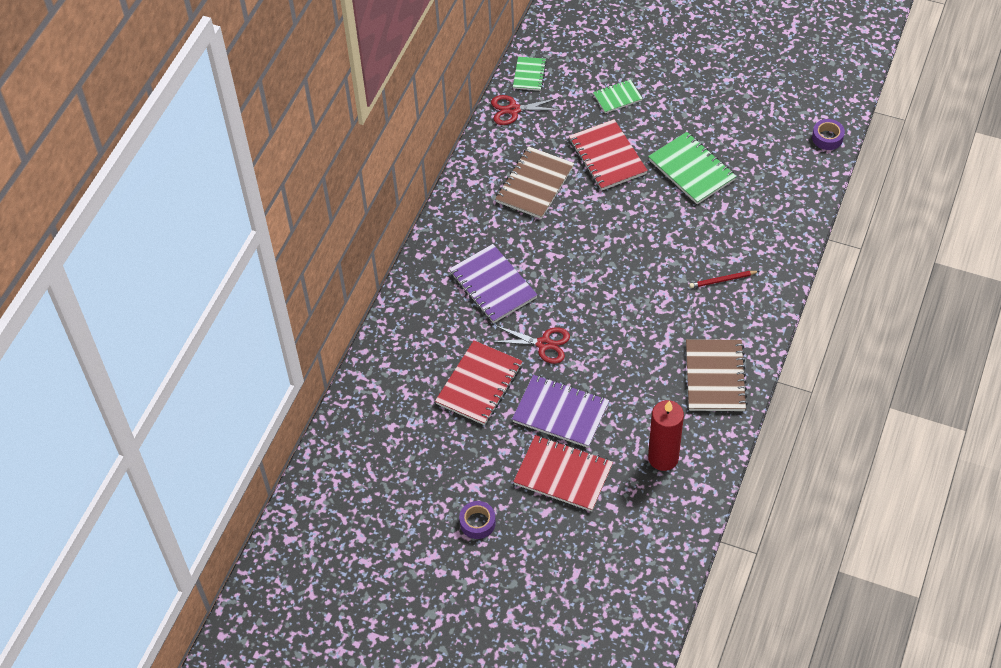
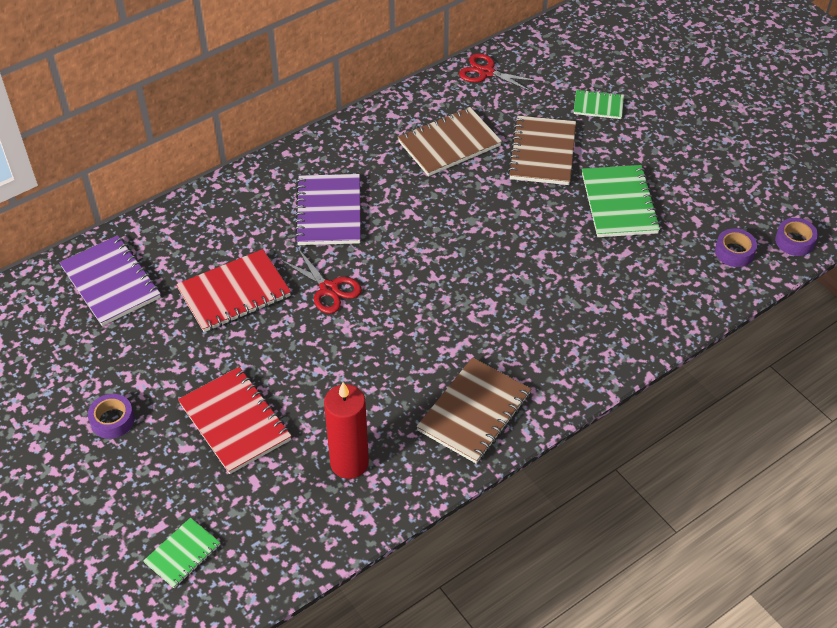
camera: 30 degrees right, 5 degrees down
(529, 75) = (528, 50): green notebook -> green notebook (183, 554)
(560, 413) = (286, 361): purple notebook -> purple notebook (111, 282)
(607, 157) = (542, 153): red notebook -> brown notebook
(722, 280) = (563, 322): red pencil -> none
(794, 167) = (734, 252): none -> purple tape

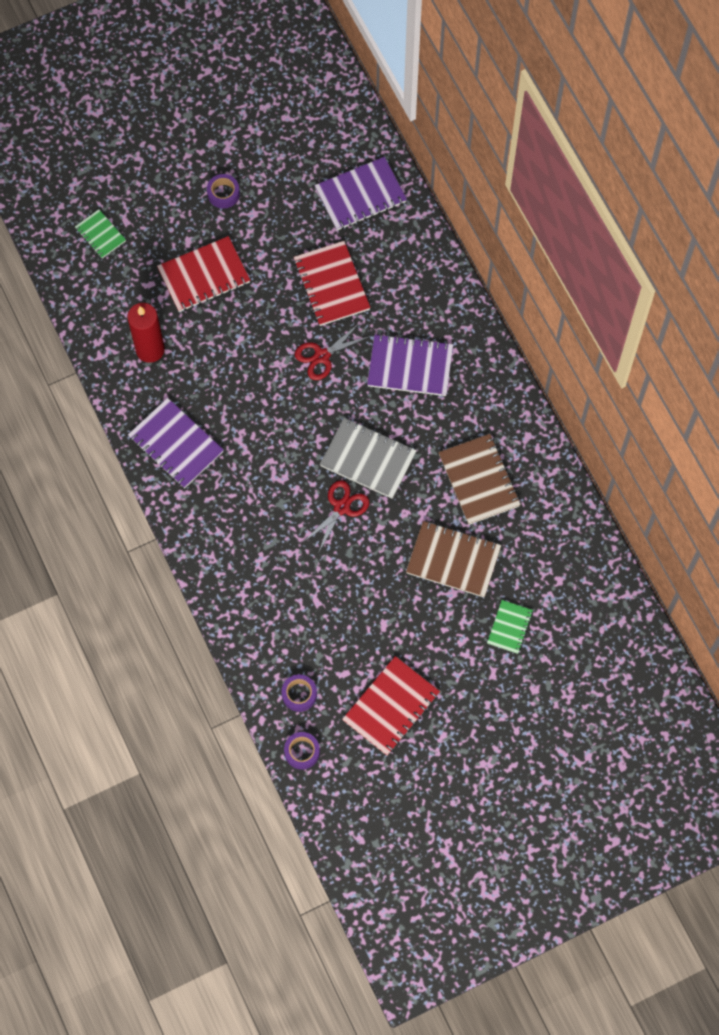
camera: 100 degrees right, 20 degrees up
(448, 232) = (368, 459): none -> grey notebook
(474, 412) = (176, 444): brown notebook -> purple notebook
(486, 72) = (575, 533): red scissors -> red scissors (341, 507)
(619, 203) = (376, 612): green notebook -> none
(715, 179) = (391, 707): none -> red notebook

